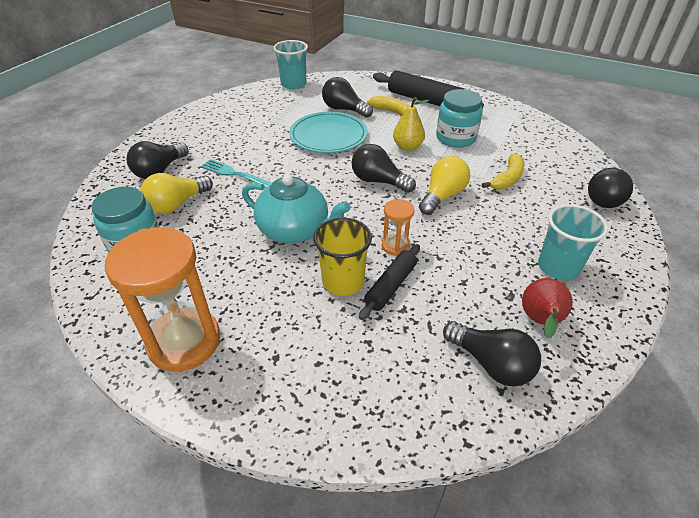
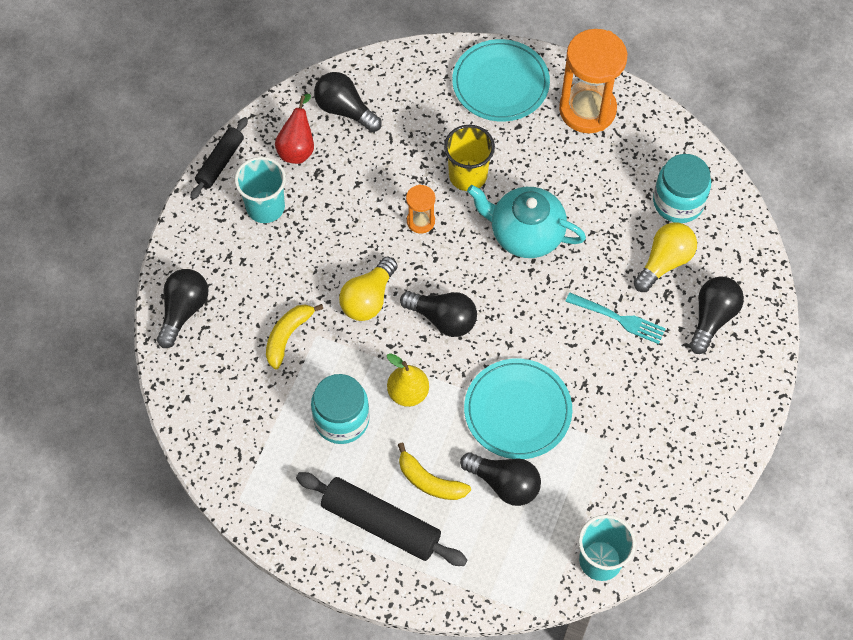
camera: 175 degrees right, 20 degrees up
(283, 384) = (500, 83): none -> turquoise plate
(390, 286) = (424, 174): black rolling pin -> black rolling pin (220, 162)

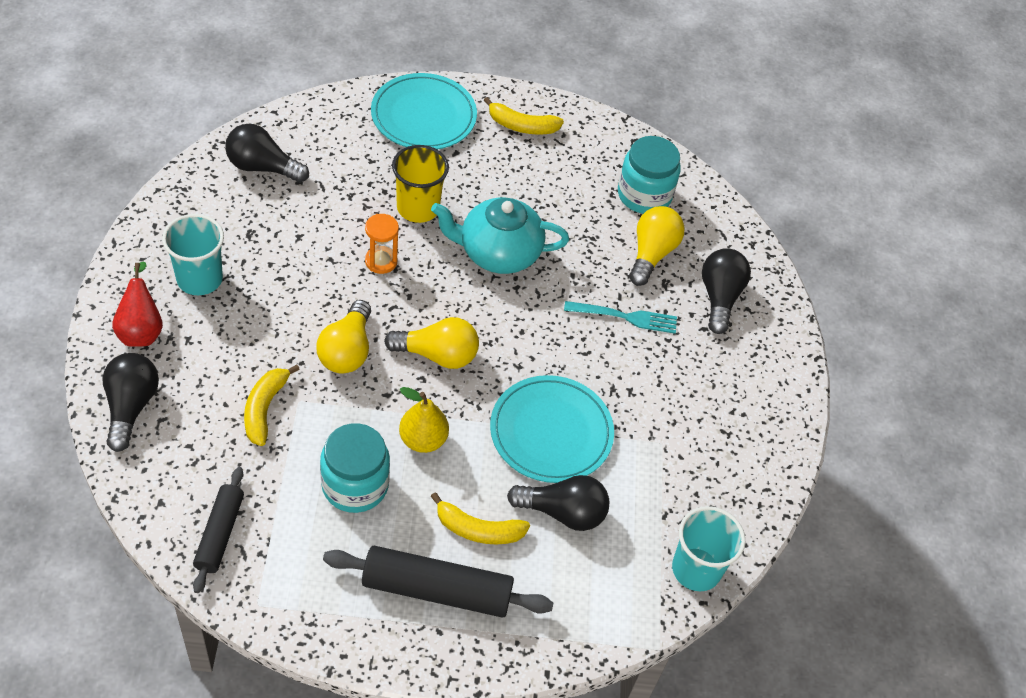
camera: 25 degrees left, 10 degrees down
(220, 162) = (133, 242): black rolling pin -> black rolling pin (220, 533)
(298, 148) = (220, 213): red pear -> red pear (141, 330)
(443, 319) = (437, 355): black light bulb -> yellow light bulb
(587, 109) = (522, 126): orange hourglass -> yellow banana

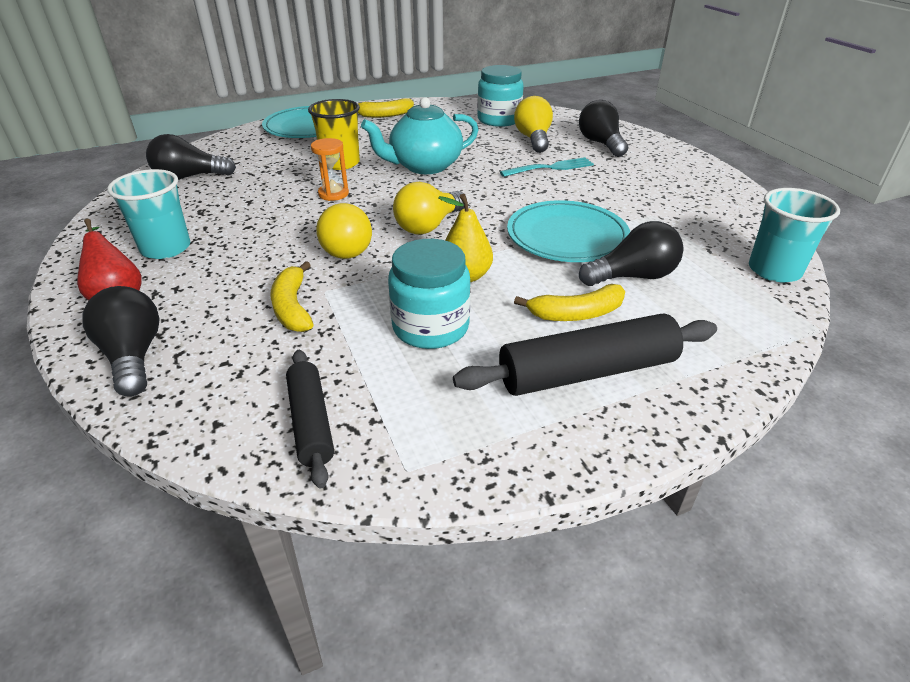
camera: 20 degrees left, 15 degrees down
(437, 355) = (429, 226): yellow light bulb -> yellow light bulb turned 150 degrees clockwise

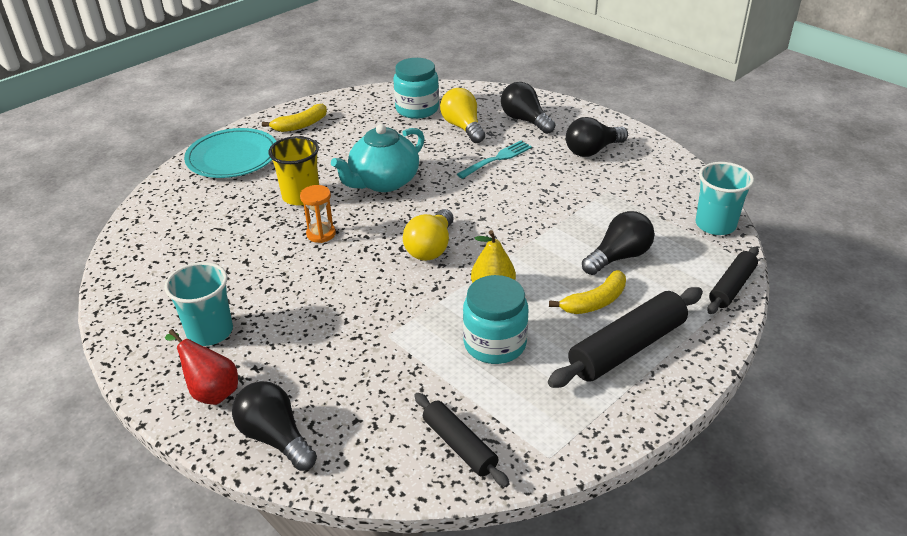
camera: 20 degrees left, 0 degrees up
(189, 177) = (161, 247): black light bulb -> black light bulb (592, 150)
(293, 307) = (373, 357): yellow banana -> none
(345, 247) = (374, 288): yellow light bulb -> none
(567, 236) = (550, 230): turquoise plate -> none
(766, 339) = (732, 287): none -> black rolling pin

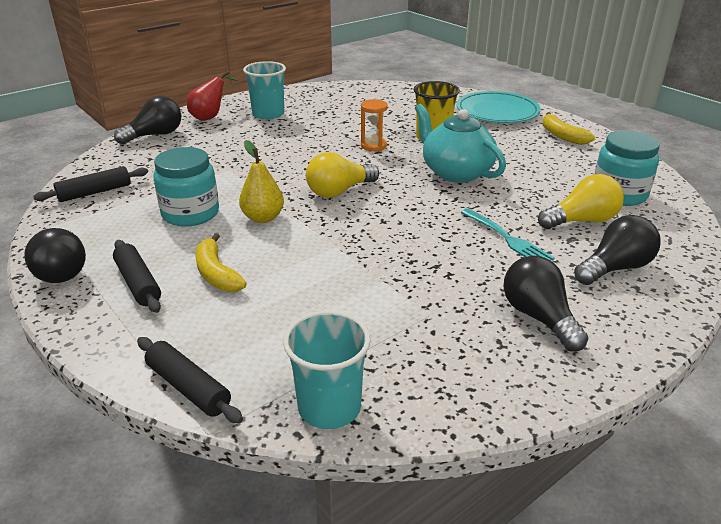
camera: 95 degrees right, 5 degrees down
(431, 248) = (339, 191): yellow light bulb -> yellow light bulb turned 60 degrees counterclockwise
(619, 257) = (285, 302): black light bulb -> black light bulb (59, 270)
(627, 348) = (138, 283): black rolling pin -> black rolling pin, size x0.61

